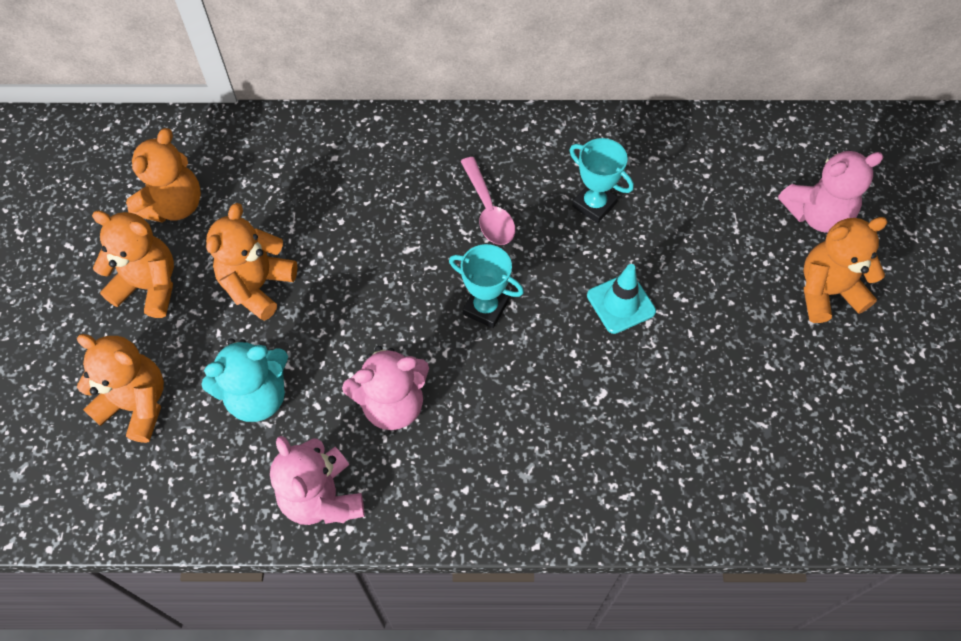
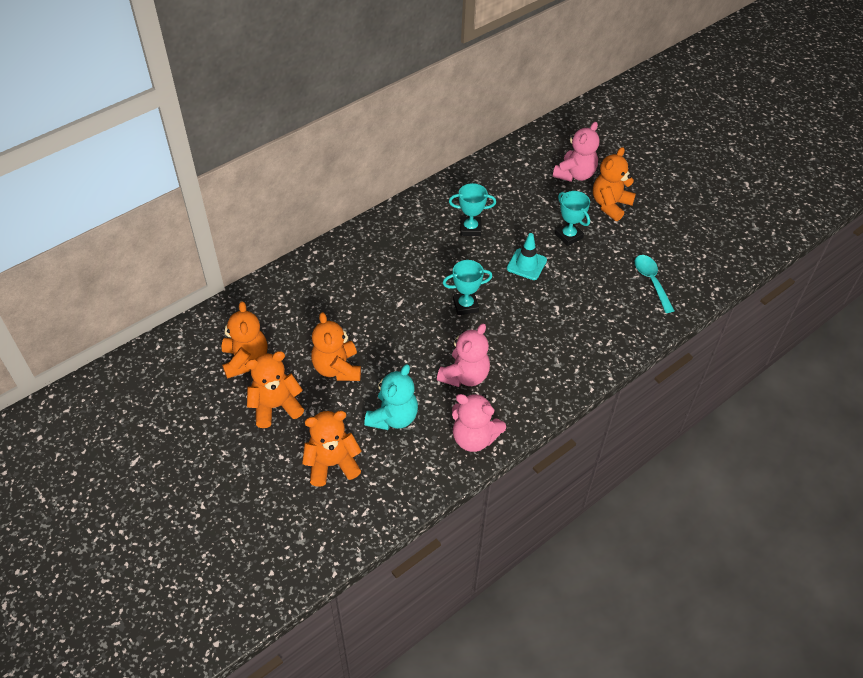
camera: 40 degrees left, 10 degrees down
(488, 210) = (421, 261): pink spoon -> none
(719, 300) = (568, 236): none -> turquoise trophy
(778, 448) = (651, 281): none -> turquoise spoon

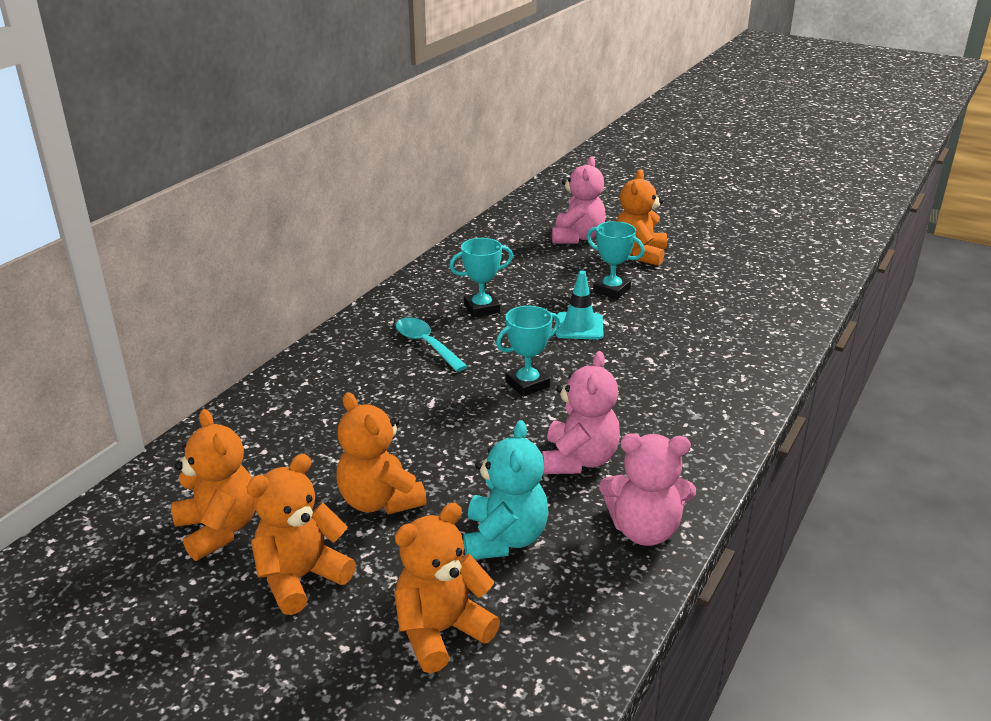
camera: 20 degrees left, 20 degrees down
(651, 281) = (744, 309): turquoise spoon -> turquoise spoon (426, 344)

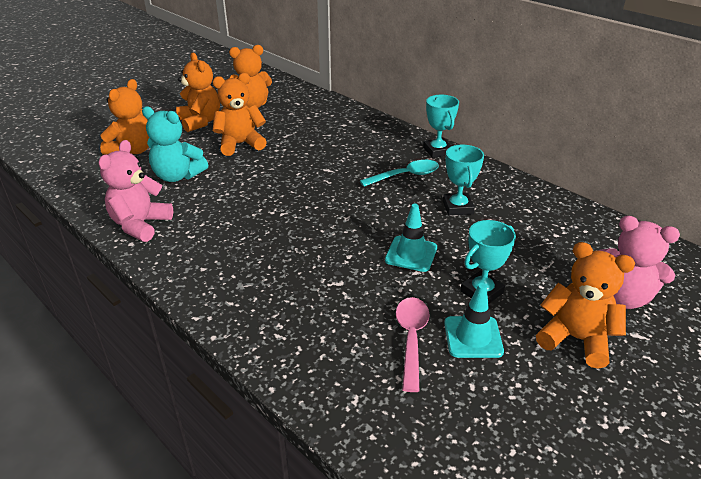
camera: 105 degrees right, 5 degrees up
(441, 631) = (132, 151): orange teddy bear -> orange teddy bear turned 45 degrees clockwise
(527, 384) = (330, 210): turquoise trophy -> turquoise trophy (437, 151)
(579, 460) = (226, 215): pink teddy bear -> none
(669, 291) = (473, 337): none -> turquoise traffic cone
(692, 315) = (411, 338): none -> pink spoon

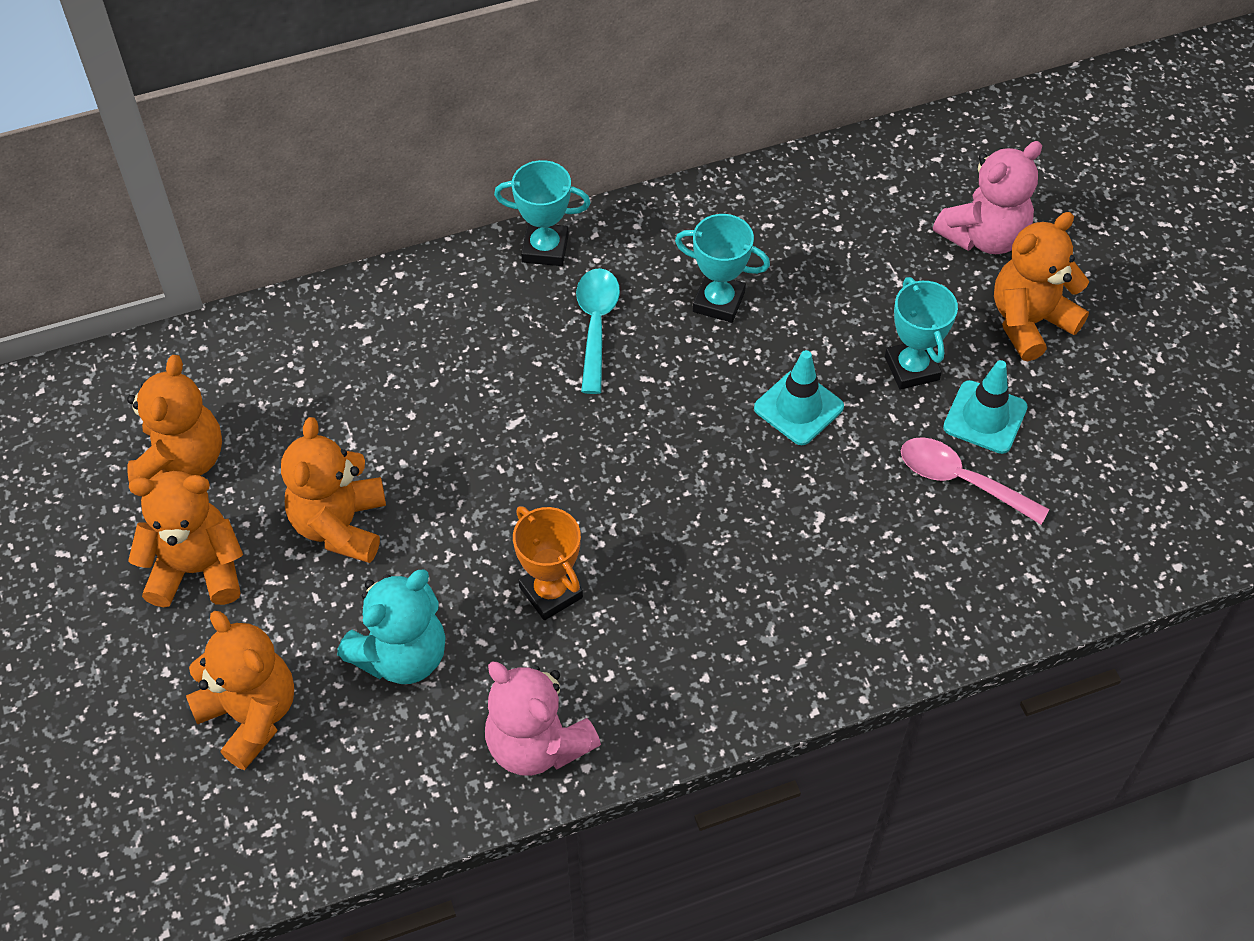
camera: 65 degrees left, 20 degrees up
(233, 205) = (551, 592): none -> orange trophy

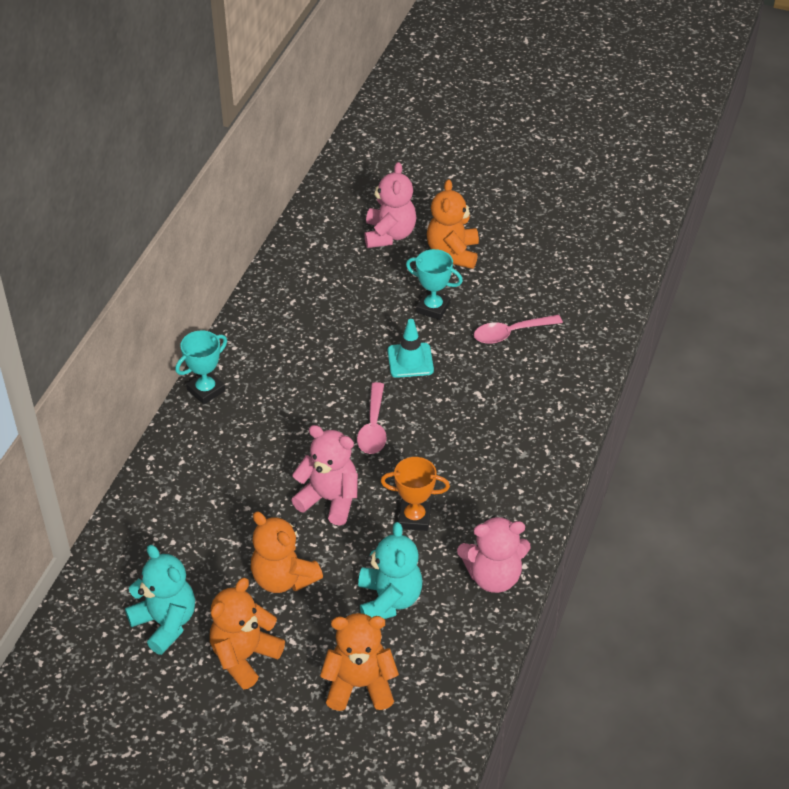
camera: 50 degrees left, 10 degrees down
(182, 461) = (165, 623): orange teddy bear -> turquoise teddy bear
(497, 485) = (329, 500): none -> pink teddy bear
(596, 325) = (277, 401): turquoise spoon -> none
(652, 447) = (373, 427): none -> pink spoon
(718, 302) = (317, 348): turquoise trophy -> none
(985, 417) = (486, 302): turquoise traffic cone -> none

